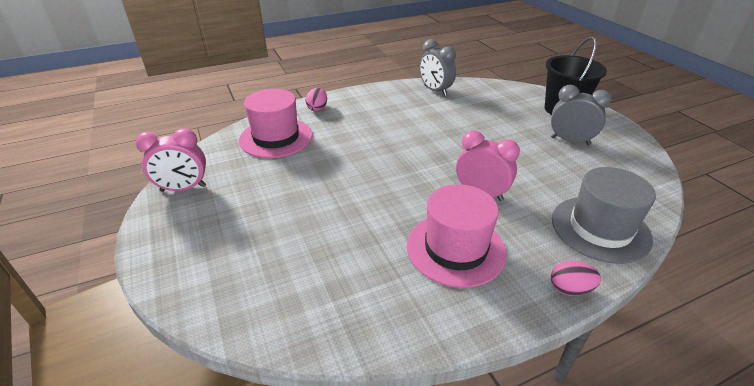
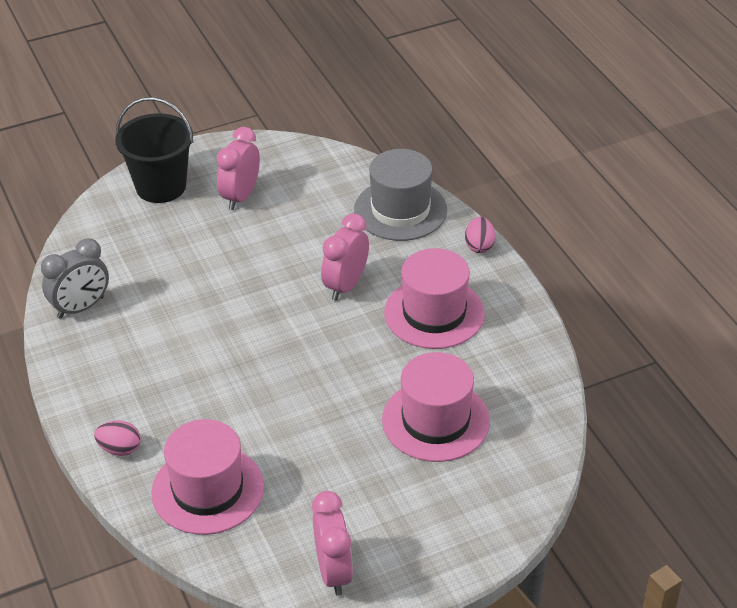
camera: 90 degrees left, 5 degrees up
(316, 245) = (435, 420): none -> pink hat
(570, 141) = (240, 196): grey clock -> pink clock

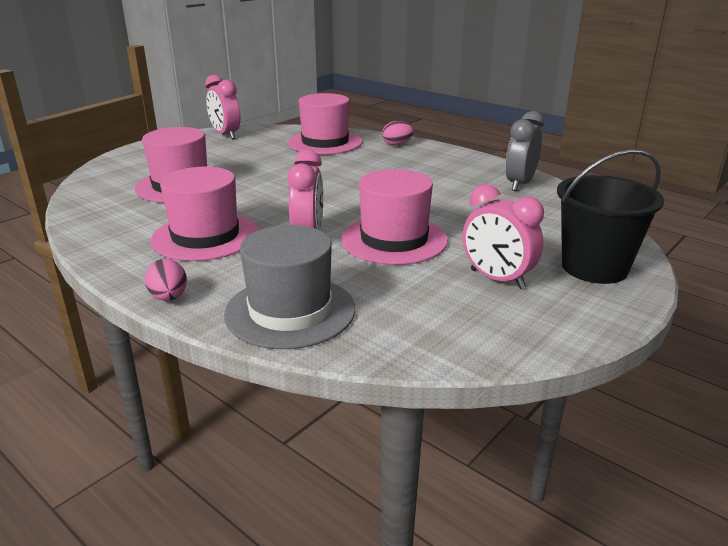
camera: 155 degrees right, 15 degrees down
(240, 196) = (497, 279): pink clock -> pink clock turned 135 degrees clockwise
(277, 260) = (394, 240): none -> pink hat

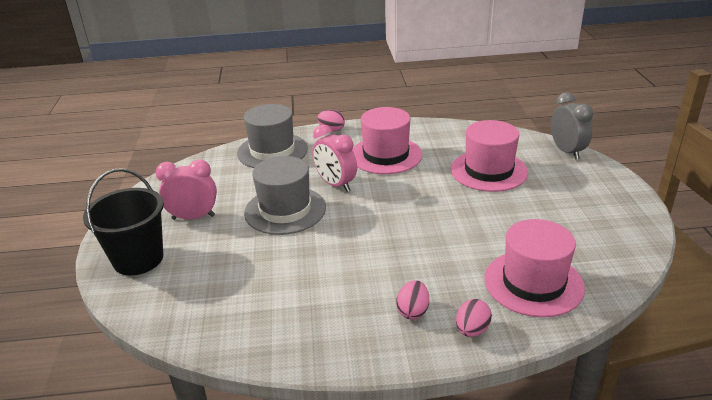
camera: 135 degrees right, 5 degrees up
(225, 135) = (626, 233): pink clock -> none
(394, 240) = (285, 210): pink hat -> grey hat
(412, 159) = (413, 311): none -> pink egg
(519, 184) = (267, 334): grey clock -> grey clock (567, 151)

